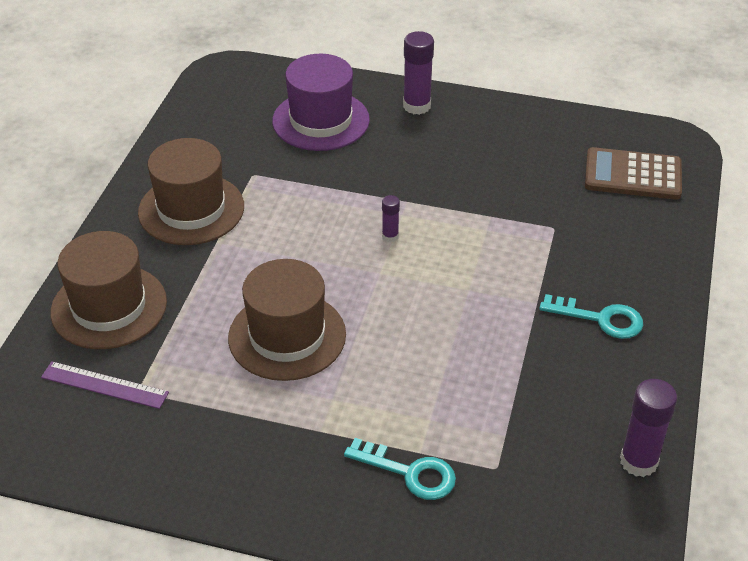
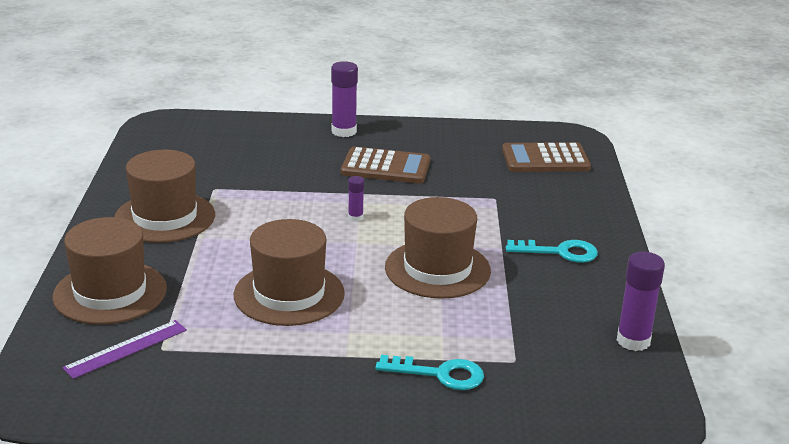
camera: 15 degrees left, 15 degrees down
(104, 385) = (126, 349): purple ruler -> purple ruler turned 45 degrees counterclockwise
(321, 120) = (262, 148): purple hat -> none
(446, 165) = (386, 167): none -> brown calculator
(455, 324) = (437, 269): none -> brown hat

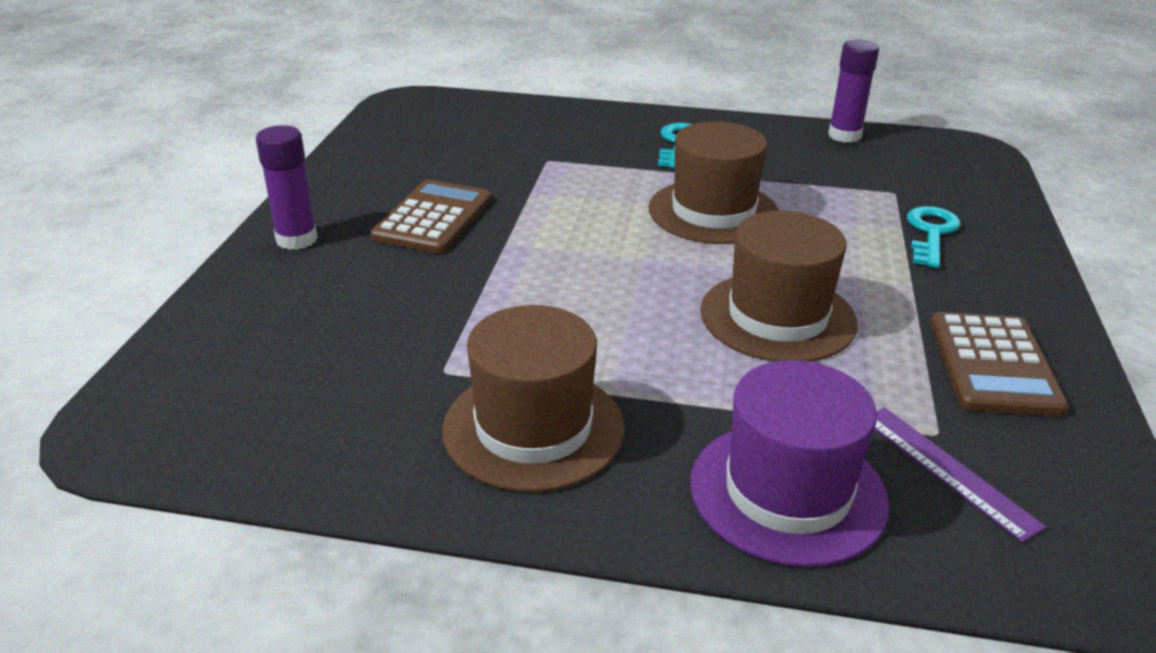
camera: 80 degrees left, 5 degrees up
(110, 293) = (787, 492): brown hat -> purple hat
(355, 217) = (575, 252): purple glue stick -> none
(545, 159) = (459, 121): brown calculator -> brown calculator (993, 365)

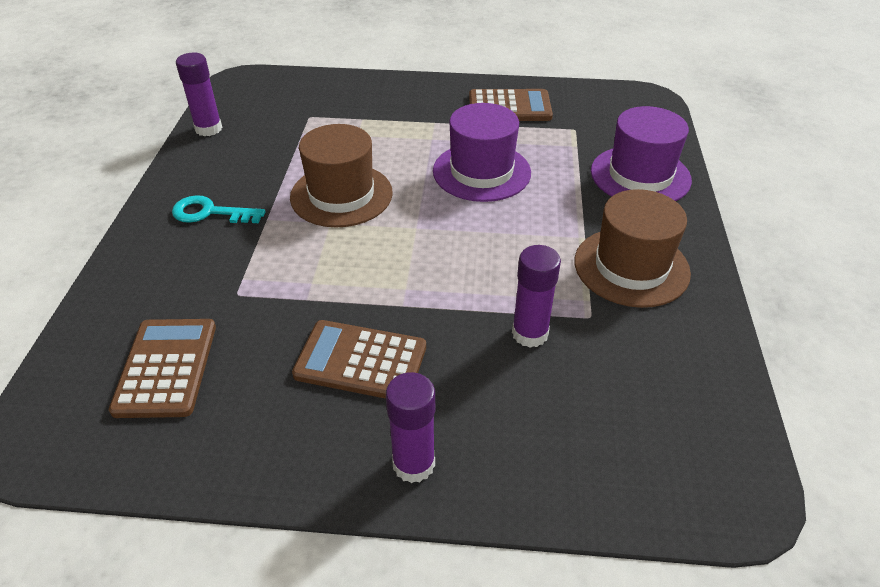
camera: 95 degrees left, 10 degrees up
(431, 320) = (530, 333): none -> purple glue stick
(462, 137) = (166, 368): none -> brown calculator
(777, 317) = (481, 172): brown hat -> purple hat
(931, 233) = (368, 109): turquoise key -> none
(947, 470) = (601, 129): purple ruler -> none

